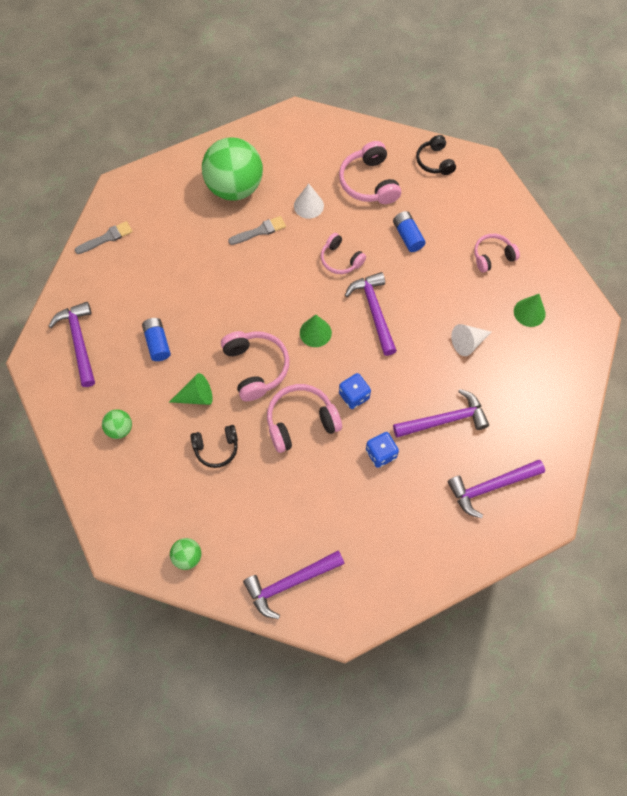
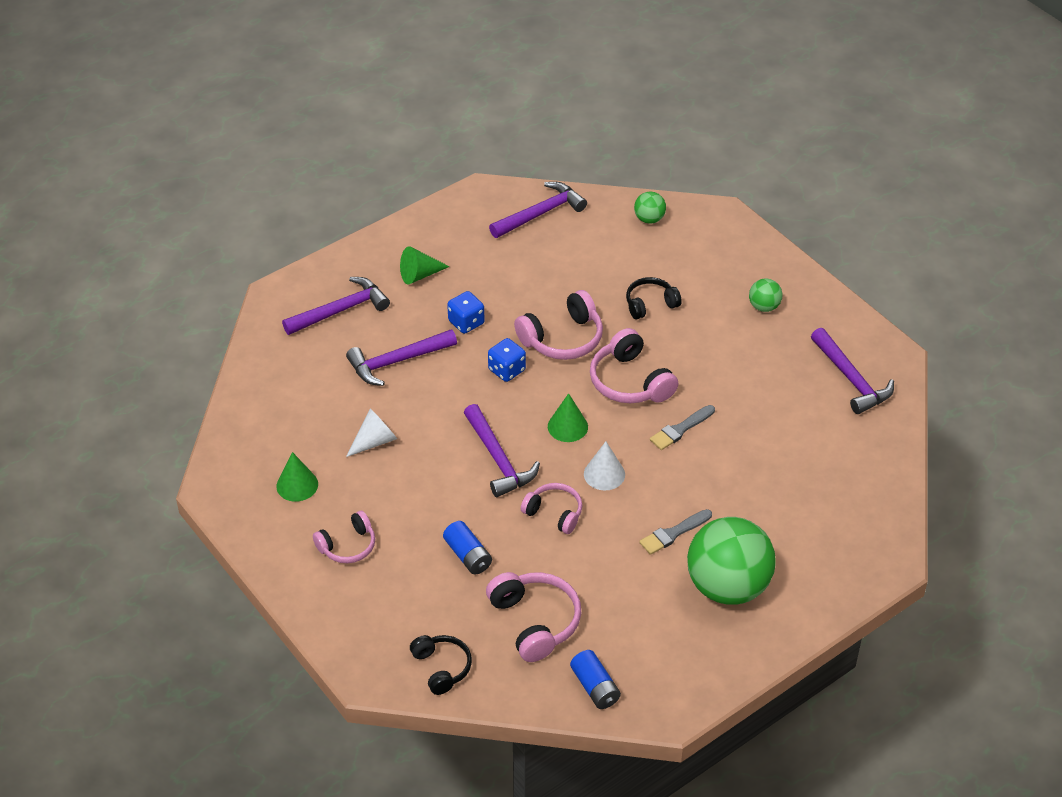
camera: 170 degrees right, 20 degrees down
(106, 238) = (875, 496): grey brush -> grey brush (680, 429)
(157, 343) = (757, 390): blue battery -> blue battery (595, 687)
(196, 396) = (690, 346): green cone -> green cone (419, 275)
(308, 205) = (615, 576): white cone -> white cone (604, 474)

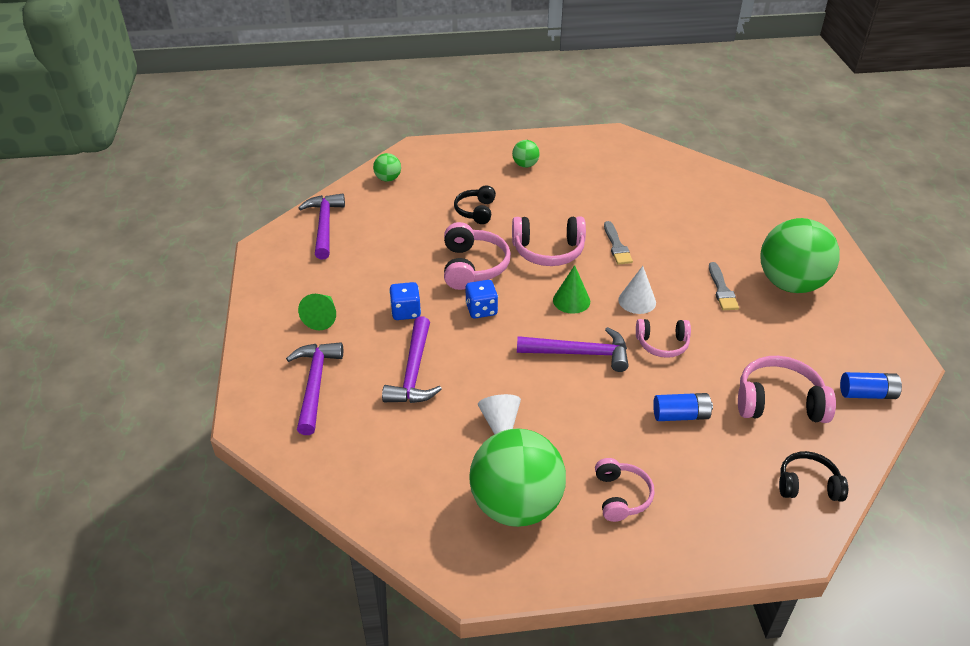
camera: 60 degrees left, 5 degrees down
(297, 485) = (516, 505): green cone -> green ball
(554, 513) = (662, 344): pink headphones -> pink headphones turned 150 degrees counterclockwise
(851, 379) = (624, 157): purple hammer -> none

